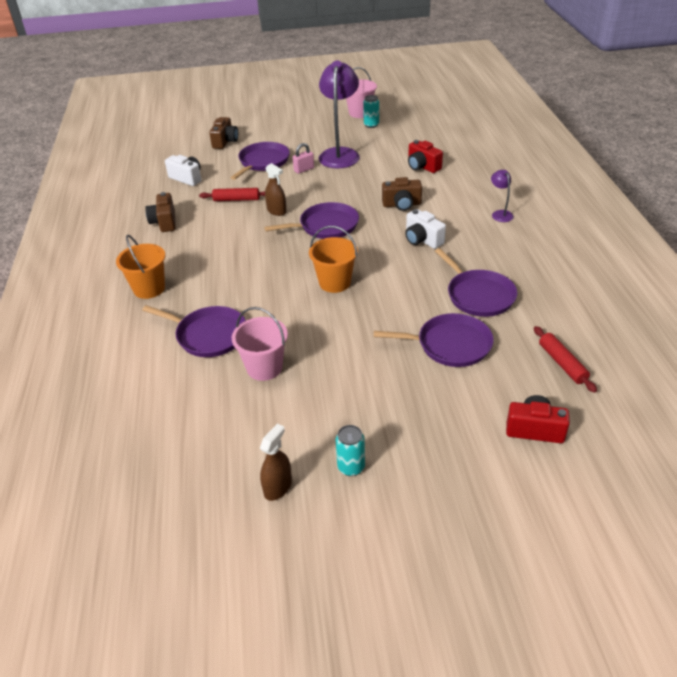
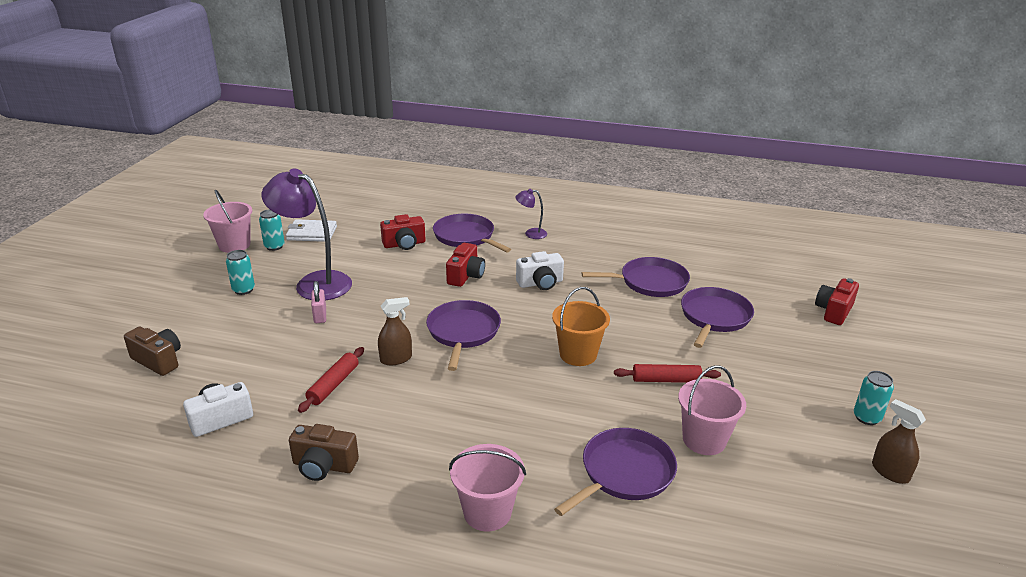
camera: 70 degrees left, 10 degrees down
(149, 288) = (487, 512): orange bucket -> pink bucket
(263, 162) = (261, 342): purple pan -> purple pan (466, 237)
(312, 136) = (243, 290): none -> turquoise can
(401, 130) = (311, 233): none -> white wallet
(402, 205) = (466, 276): brown camera -> red camera
(562, 363) = (759, 275): red rolling pin -> red rolling pin (666, 380)

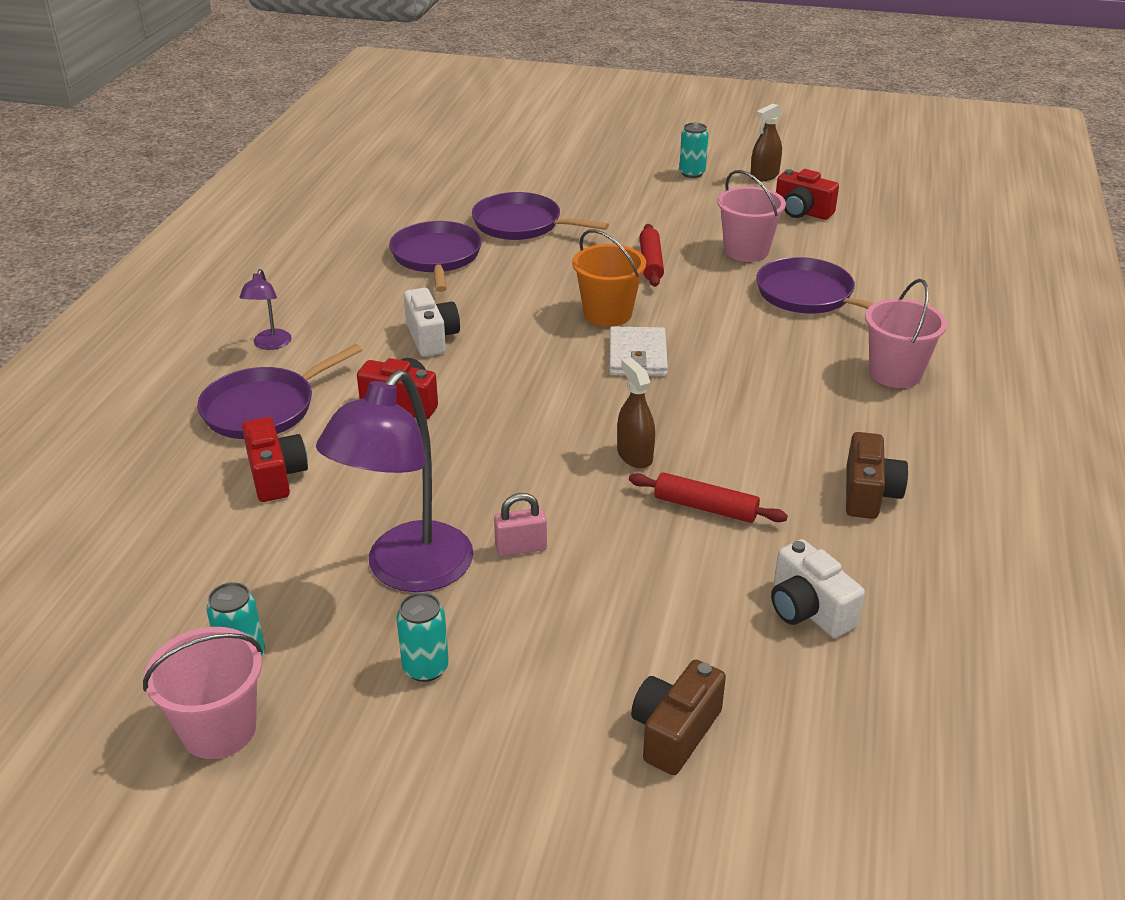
camera: 90 degrees left, 5 degrees up
(311, 233) = (194, 608): white wallet -> white wallet (637, 356)
(463, 332) = (563, 400): purple pan -> none
(834, 311) = (509, 160): red camera -> red camera (802, 212)

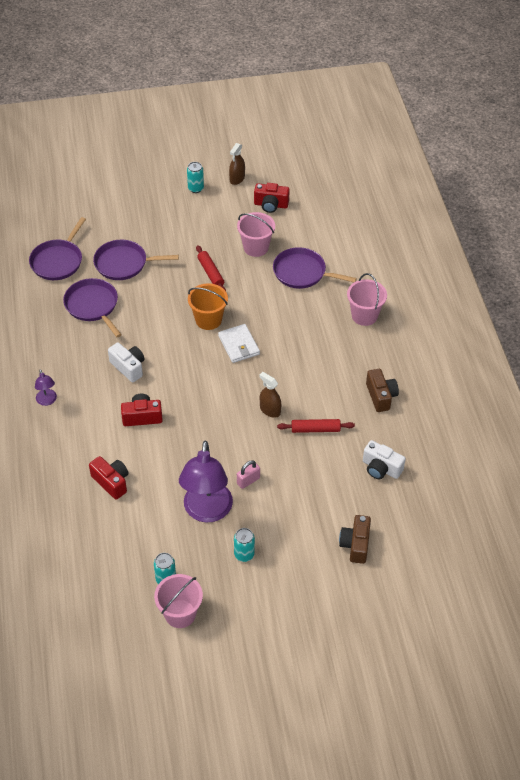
camera: 25 degrees left, 15 degrees up
(264, 408) = (75, 444): purple pan -> purple pan (58, 261)

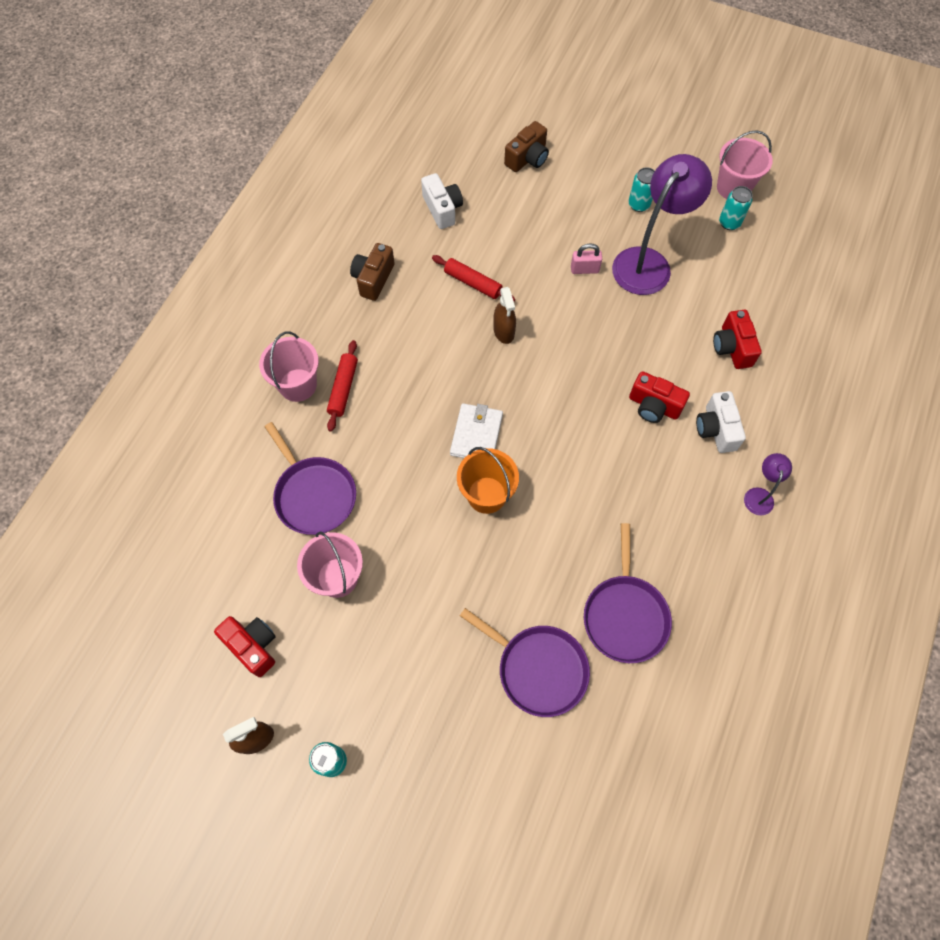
camera: 145 degrees left, 15 degrees up
(58, 261) = (632, 739): purple pan -> none
(128, 367) = (631, 484): white camera -> white camera (716, 429)
(210, 273) = (430, 571): red rolling pin -> red rolling pin (343, 388)

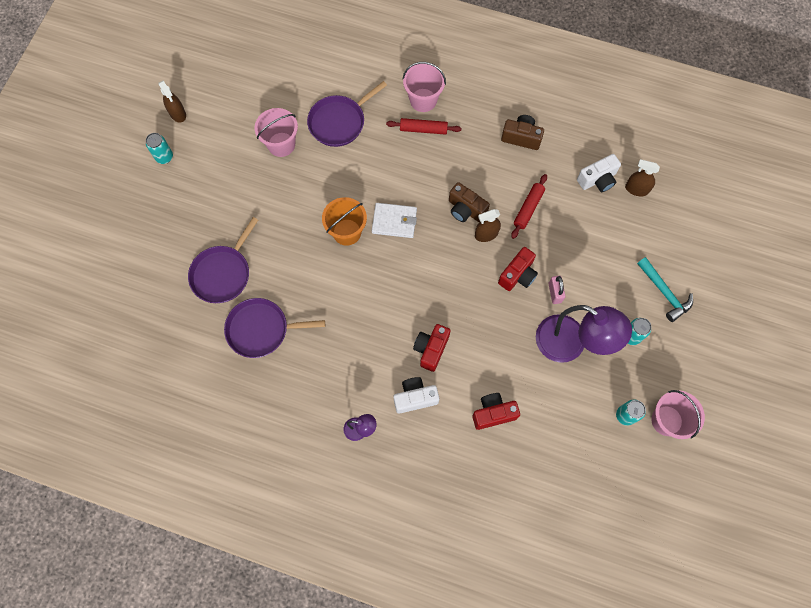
camera: 85 degrees right, 5 degrees up
(253, 646) = (234, 103): red camera -> red camera (517, 275)
(459, 174) = (636, 189): none -> brown spray bottle
(527, 158) = (664, 242): brown camera -> brown camera (465, 209)
(588, 168) = (664, 293): none -> turquoise hammer

